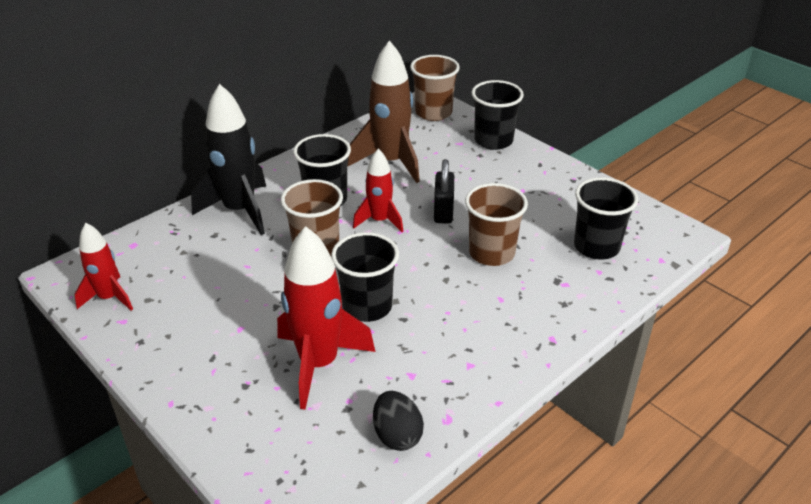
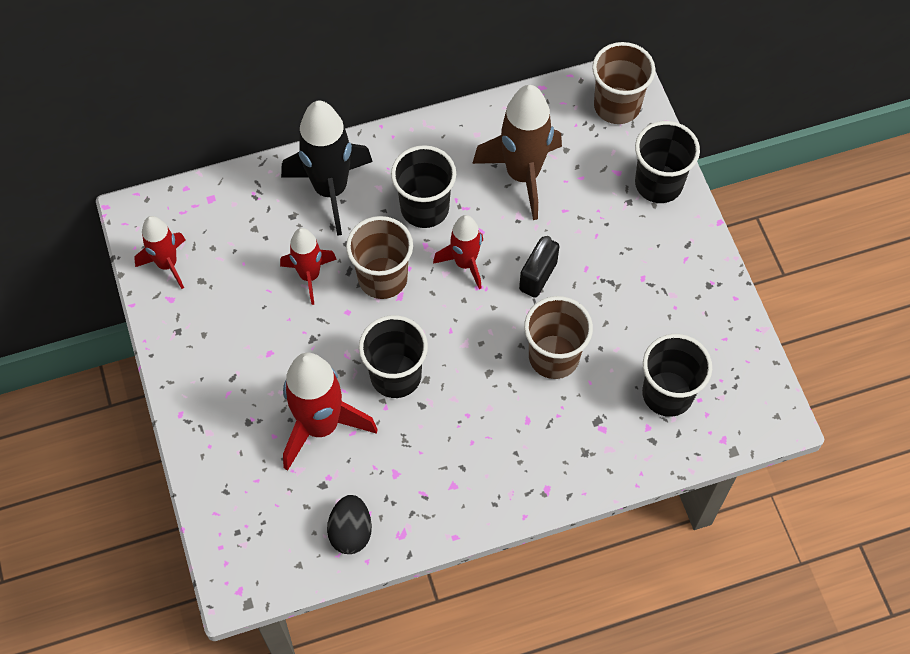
camera: 25 degrees right, 25 degrees up
(250, 266) = (310, 275): none -> red rocket

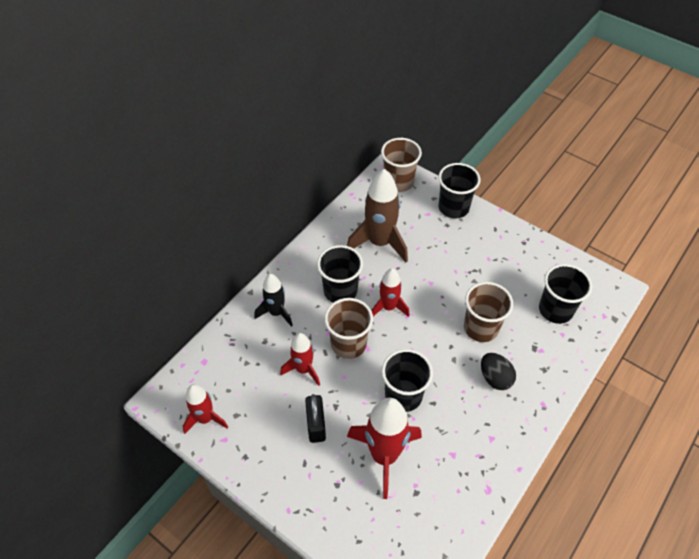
camera: 35 degrees left, 10 degrees down
(330, 189) = (276, 313): black rocket -> black rocket, size x0.60
(351, 531) = (457, 510): black egg -> black egg (495, 378)
(538, 276) = (434, 290): black padlock -> black padlock (316, 425)

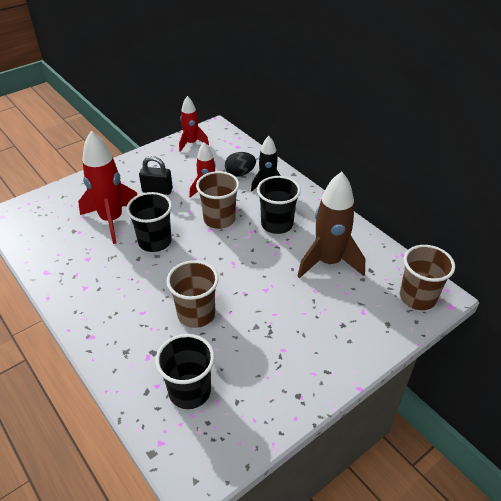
camera: 105 degrees right, 10 degrees down
(388, 307) = (247, 252): red rocket -> none
(453, 208) = (369, 339): black cup -> none
(495, 378) = (137, 308): black egg -> black egg (240, 173)

